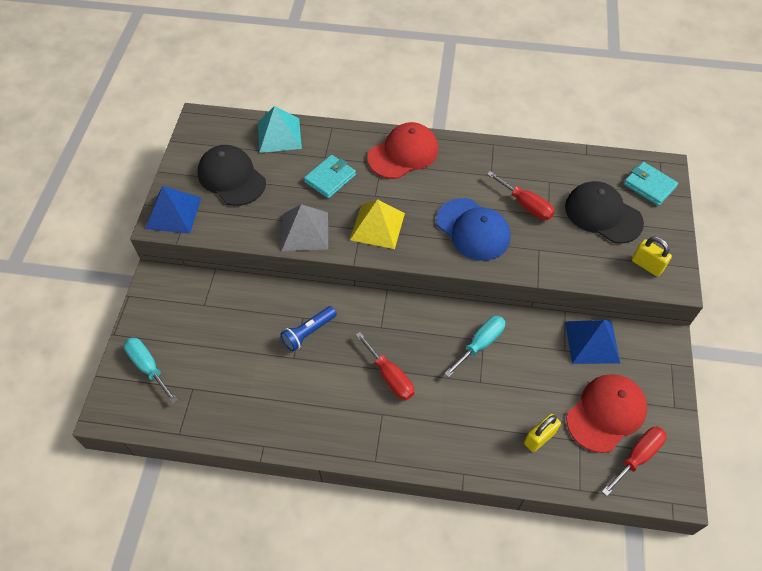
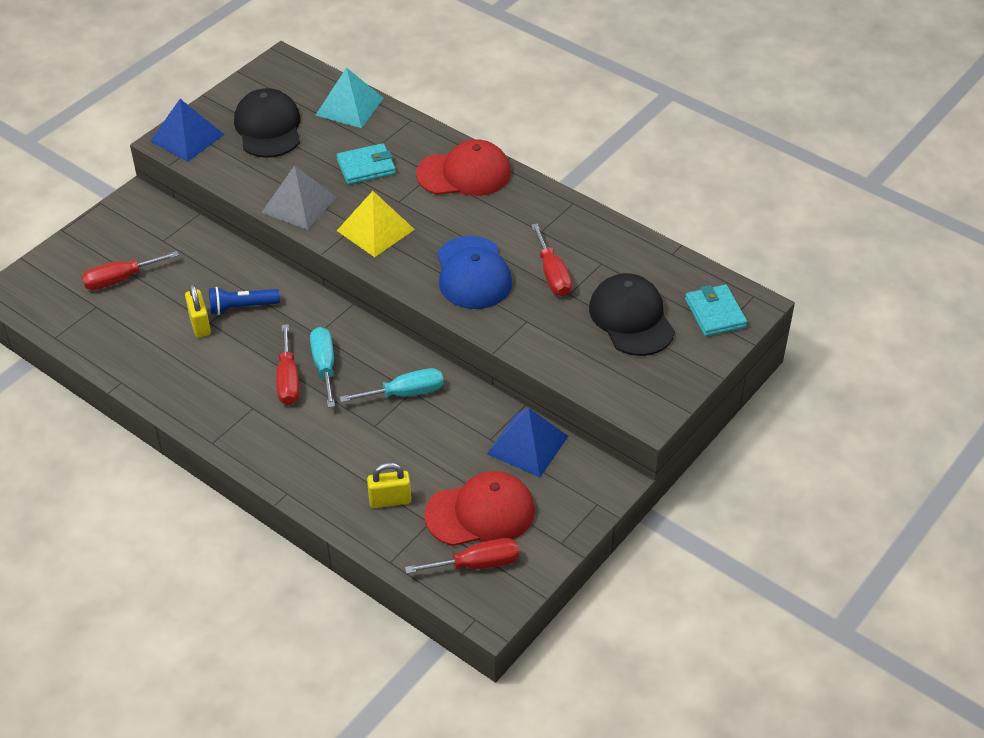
camera: 30 degrees right, 10 degrees down
(148, 367) = (71, 271): turquoise screwdriver -> turquoise screwdriver (324, 366)
(195, 355) = (120, 279): none -> red screwdriver
(647, 265) = (633, 385): yellow padlock -> yellow padlock (200, 324)

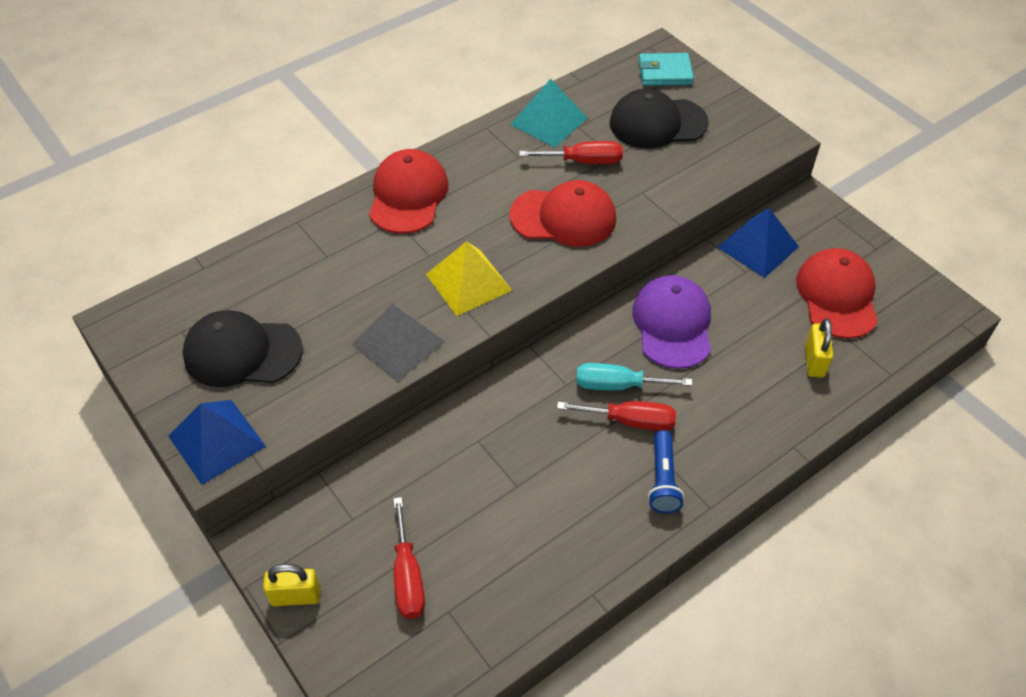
camera: 75 degrees left, 5 degrees up
(200, 324) = (518, 496): yellow padlock -> yellow padlock (296, 596)
(242, 307) = (502, 449): blue flashlight -> blue flashlight (662, 480)
(349, 106) = (244, 270): turquoise pyramid -> turquoise pyramid (549, 121)
(366, 167) = (360, 273): turquoise wallet -> none
(405, 393) = (672, 324): turquoise screwdriver -> purple cap
(473, 273) = (563, 217): blue cap -> red cap
(476, 564) = (898, 310): red screwdriver -> none

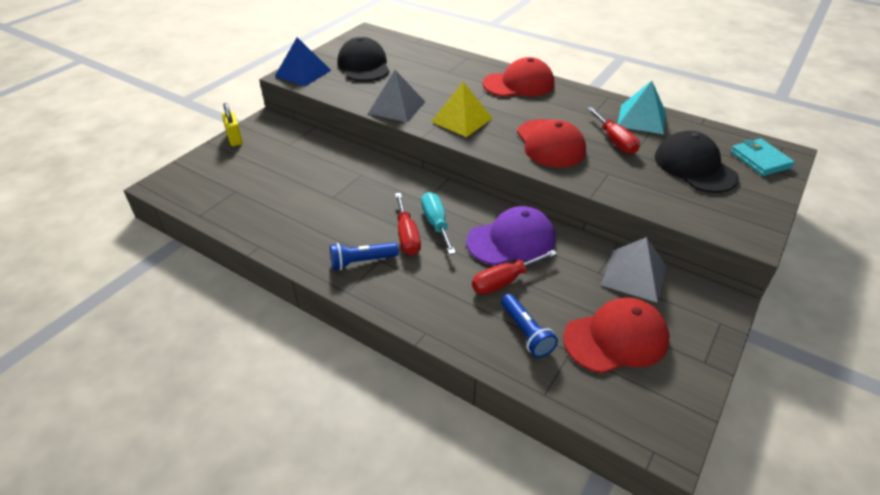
camera: 70 degrees right, 10 degrees down
(408, 576) = (255, 171): red screwdriver -> red screwdriver (504, 281)
(758, 246) = (634, 275): blue pyramid -> grey pyramid
(814, 361) = (526, 333): yellow padlock -> blue flashlight

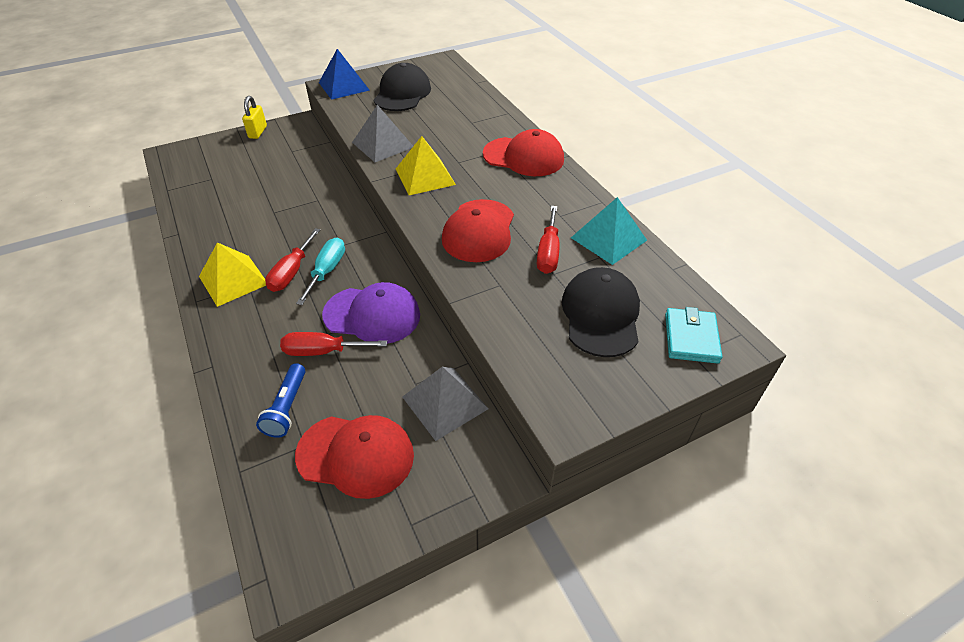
camera: 30 degrees right, 5 degrees up
(362, 262) = (233, 280): blue flashlight -> yellow pyramid

